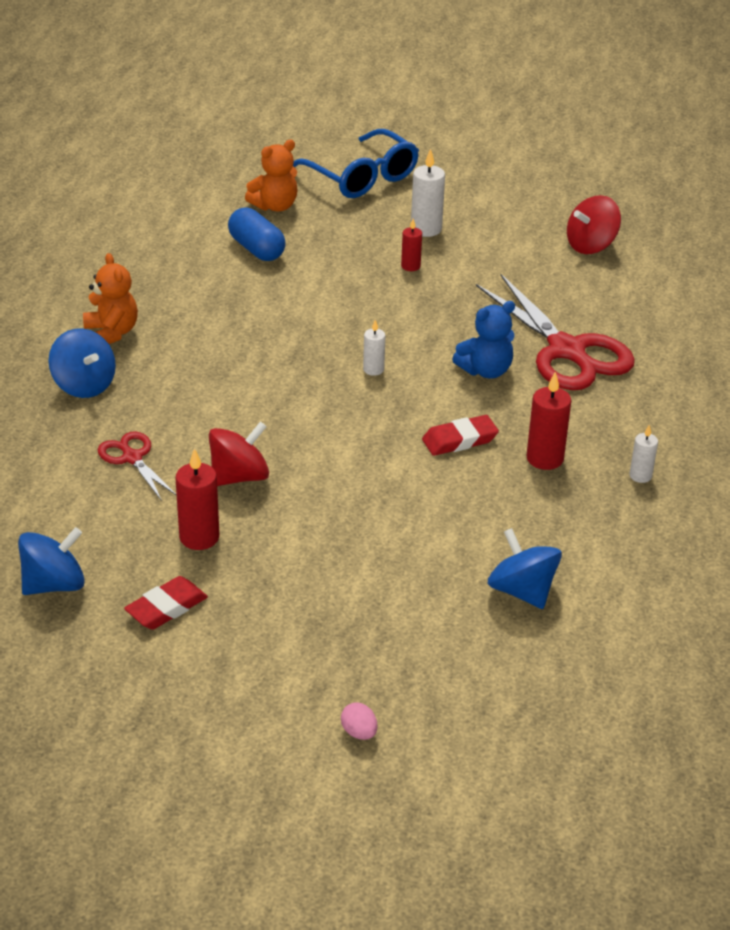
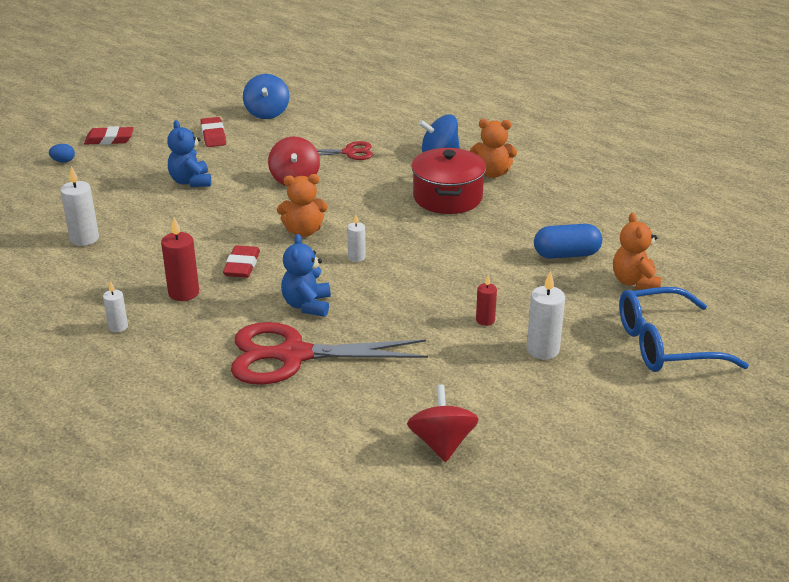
camera: 120 degrees right, 5 degrees down
(195, 348) = (447, 197): none -> red pot
(199, 537) = (256, 156): red candle -> none
(256, 719) = (109, 139): none -> red eraser
(315, 566) = (191, 181): none -> blue teddy bear
(354, 423) = (303, 231): none -> orange teddy bear
(359, 732) = (63, 161): pink egg -> blue egg
(522, 591) = (84, 239): blue spinning top -> white candle

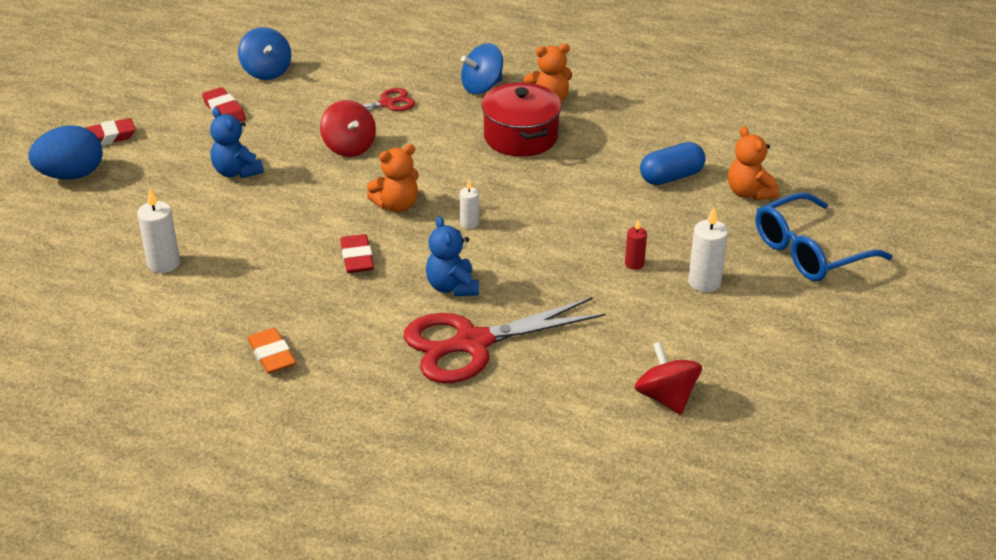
camera: 20 degrees left, 5 degrees up
(63, 161) = (71, 175): blue egg -> blue egg, size x2.41
(118, 327) = (271, 355): white candle -> orange eraser
(184, 293) = (316, 302): red candle -> none

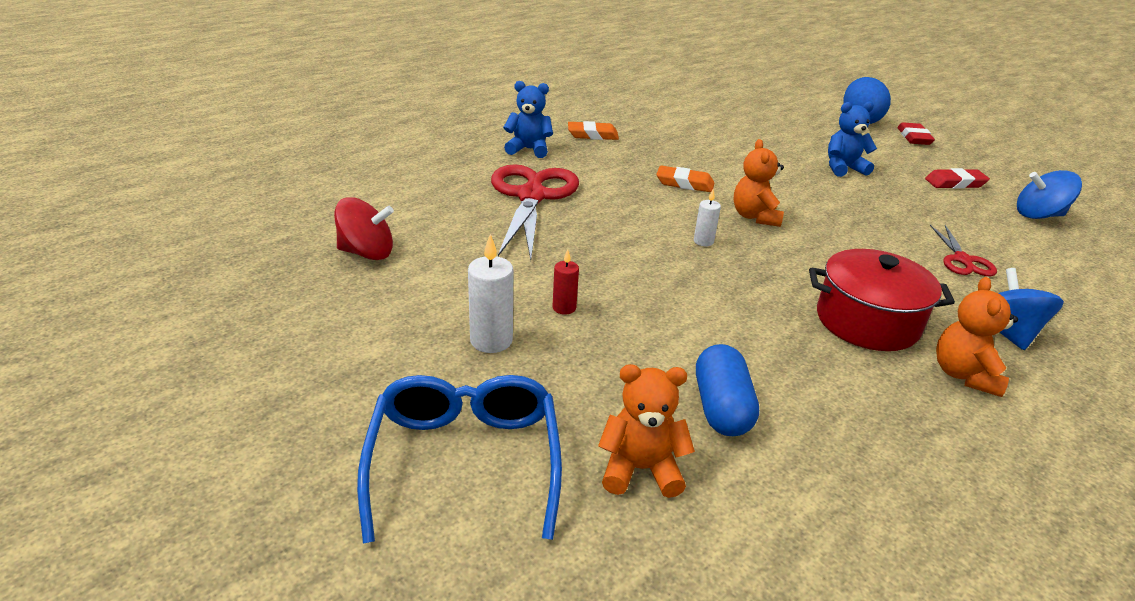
camera: 115 degrees right, 5 degrees down
(163, 263) = (726, 126): white candle -> none
(349, 147) = (872, 220): red spinning top -> none
(357, 258) = (684, 183): red eraser -> orange eraser
(452, 287) = (612, 208): blue teddy bear -> blue teddy bear (529, 149)

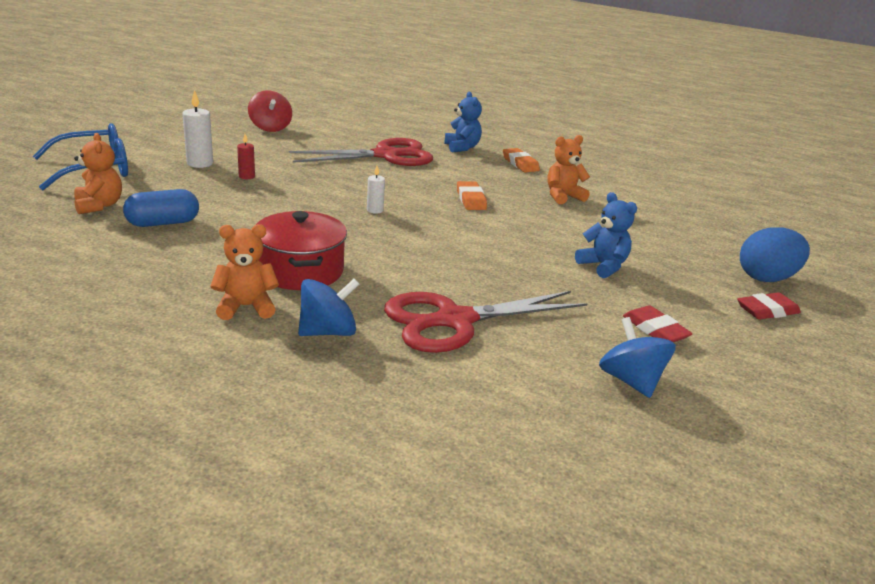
camera: 65 degrees right, 5 degrees down
(755, 217) = (439, 227): orange teddy bear -> orange teddy bear (563, 196)
(962, 260) = (455, 320): red scissors -> red scissors, size x2.01

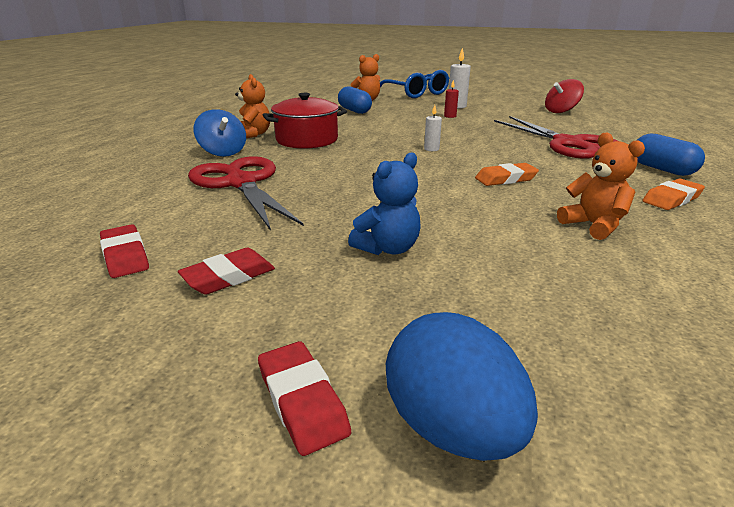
camera: 85 degrees right, 0 degrees up
(462, 147) = (661, 169): blue teddy bear -> blue capsule
(630, 381) = (125, 256): blue spinning top -> red eraser

